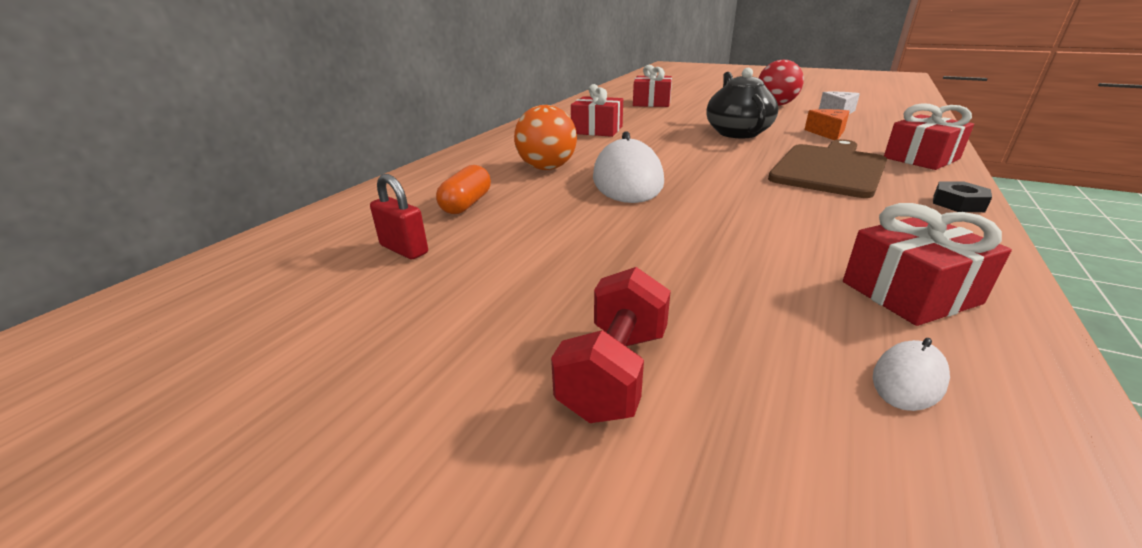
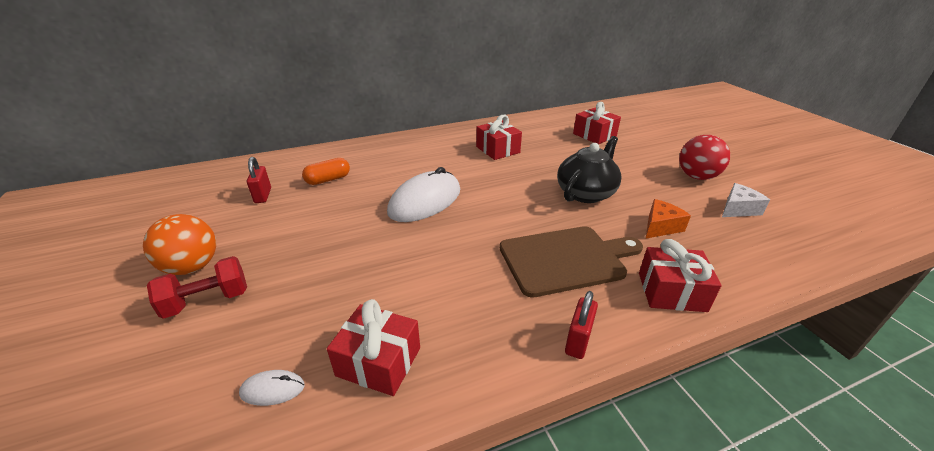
camera: 40 degrees right, 5 degrees up
(547, 168) = (407, 171): orange ball -> orange ball (192, 267)
(958, 203) = (578, 341): black nut -> red padlock

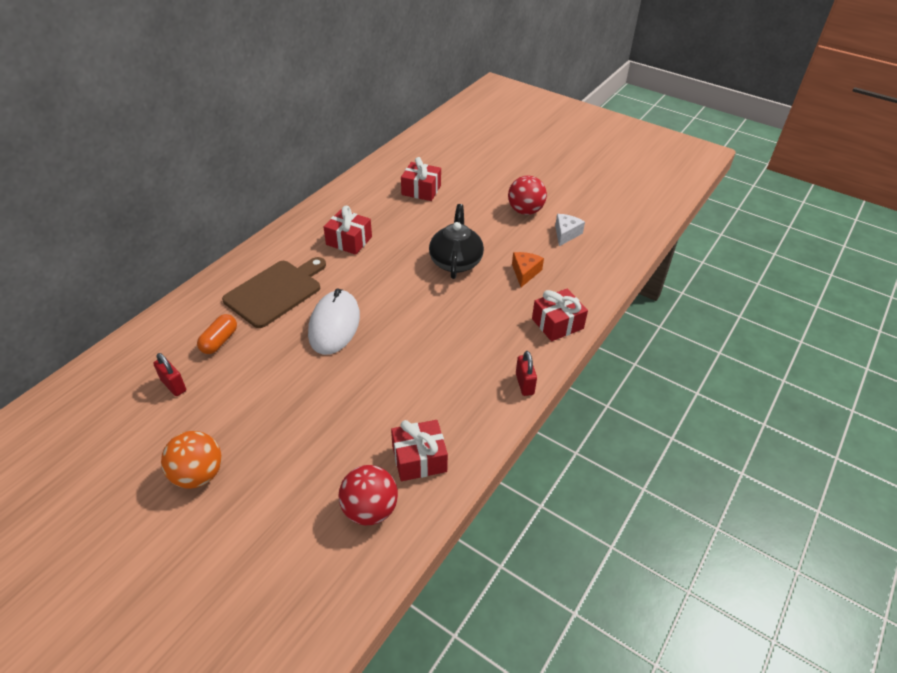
camera: 35 degrees left, 10 degrees up
(207, 301) = (250, 489): red dumbbell -> none
(272, 389) = (370, 510): white mouse -> red ball
(566, 259) = (480, 329): brown cutting board -> brown cutting board (276, 291)

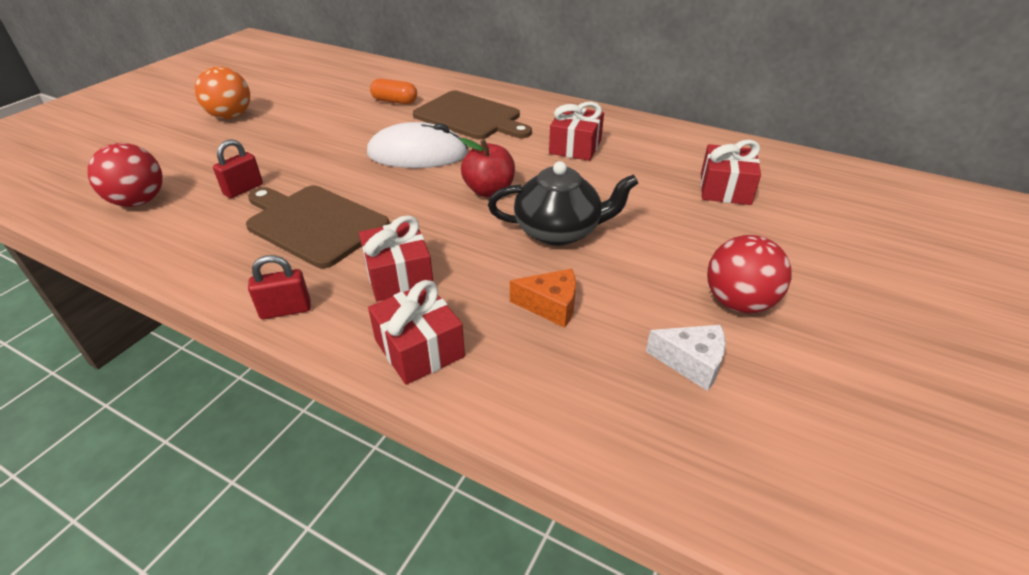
camera: 85 degrees right, 5 degrees down
(173, 385) = (339, 92): red padlock -> red padlock (243, 189)
(401, 288) = (489, 191): none -> red apple
(419, 459) = (190, 226): red gift -> red gift (399, 276)
(427, 381) = (313, 223): none -> brown cutting board

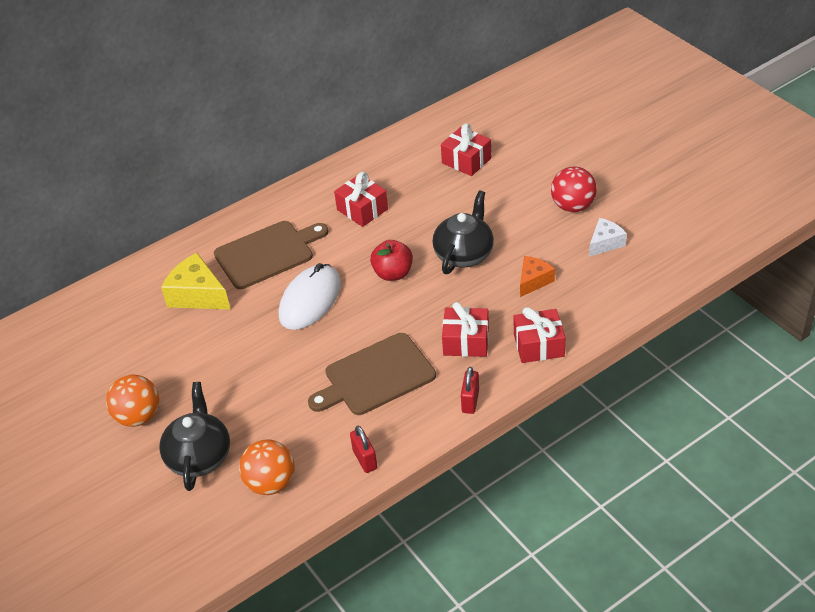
camera: 60 degrees left, 5 degrees up
(139, 201) = (271, 483): red ball -> orange ball
(179, 155) = (199, 456): none -> black teapot
(243, 189) = (295, 414): red padlock -> red padlock (365, 459)
(395, 101) = (197, 295): orange capsule -> yellow cheese

